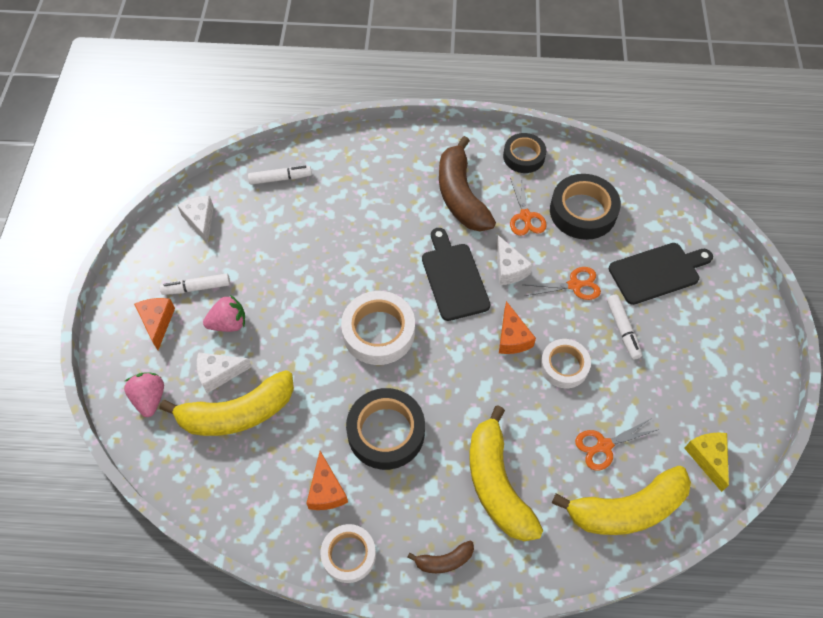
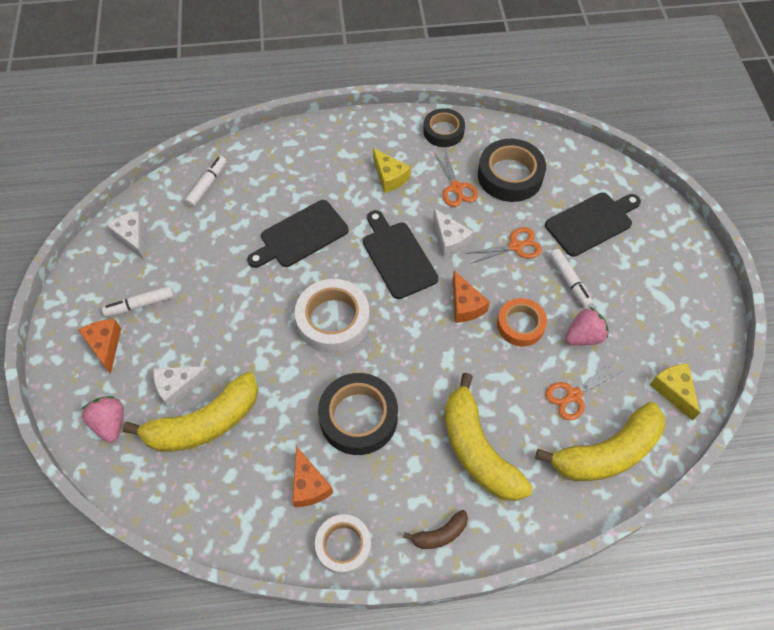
camera: 10 degrees left, 0 degrees up
(228, 323) = (179, 335): pink strawberry -> pink strawberry (583, 336)
(280, 178) = (207, 185): white marker -> white marker turned 45 degrees counterclockwise
(362, 242) = (300, 236): none -> black cutting board
(460, 196) = (389, 177): brown banana -> yellow cheese
(564, 366) = (520, 325): white tape -> orange tape

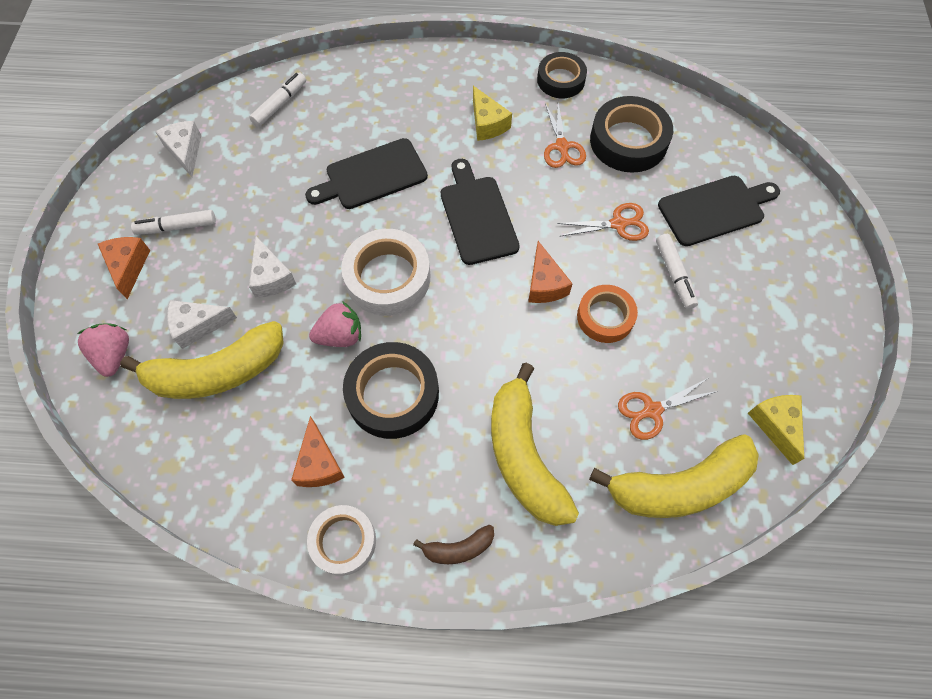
camera: 10 degrees right, 5 degrees up
(449, 240) = (542, 205): white cheese -> white cheese (271, 277)
(583, 336) = (678, 342): pink strawberry -> pink strawberry (340, 336)

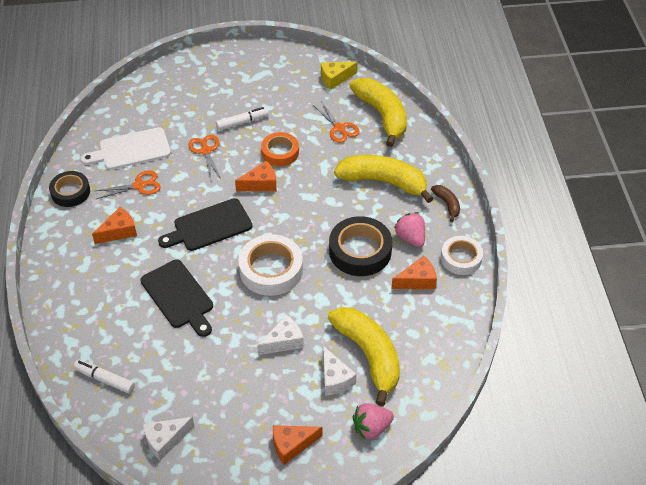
camera: 100 degrees left, 15 degrees down
(177, 227) = (247, 421): white marker -> none
(340, 336) = (323, 288): pink strawberry -> pink strawberry (410, 238)
(487, 123) = (119, 231): yellow cheese -> orange cheese
(523, 456) = (383, 182): yellow banana -> yellow banana turned 135 degrees counterclockwise
(628, 141) = (131, 150): black tape -> white cutting board
(715, 209) = (187, 105): black cutting board -> none

